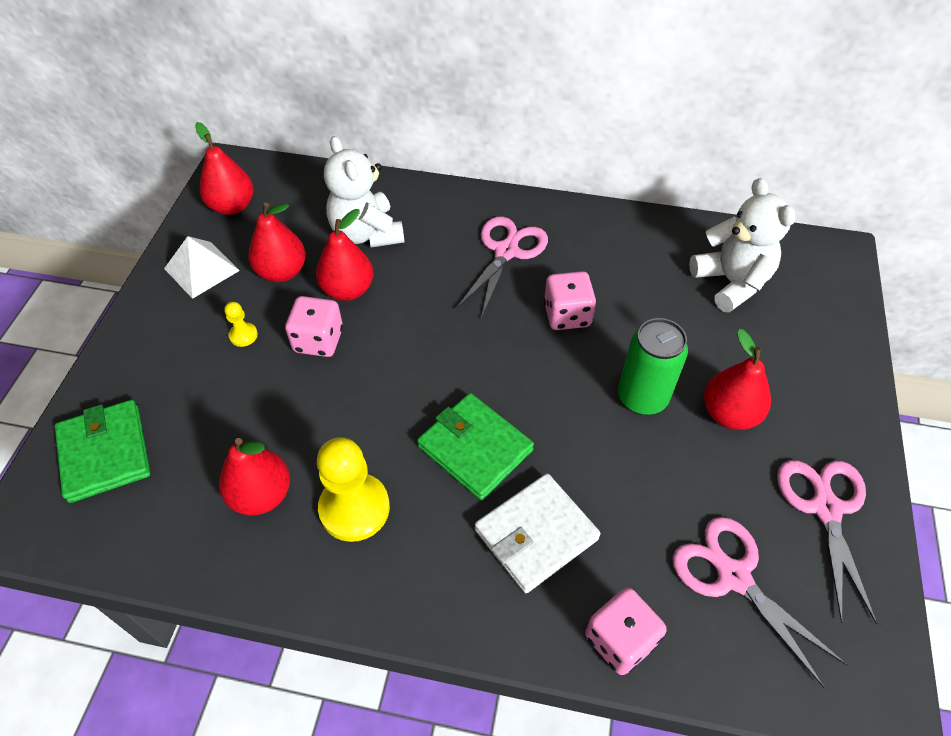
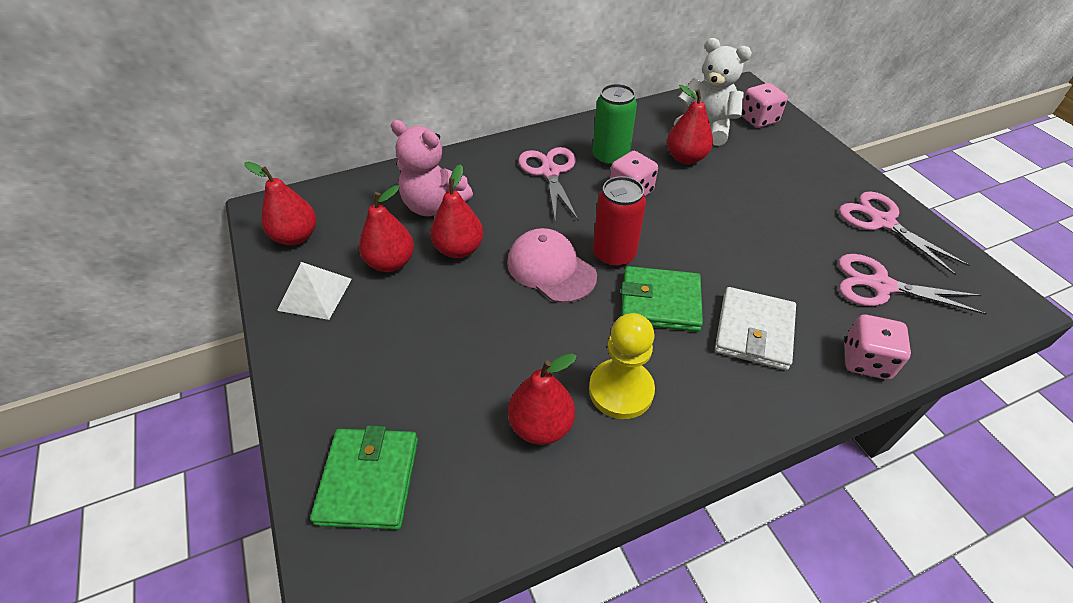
camera: 35 degrees left, 5 degrees down
(105, 453) = (369, 480): green wallet -> green wallet turned 60 degrees clockwise
(243, 335) = (404, 323): yellow pawn -> none
(318, 340) = (472, 294): pink dice -> pink dice (758, 119)
(367, 233) = (434, 205): white teddy bear -> pink teddy bear
(408, 355) = (551, 269): none -> pink cap
(480, 374) = (614, 255): none -> red can
(642, 397) = (726, 216): green can -> green can (610, 157)
(729, 414) = (782, 199): red pear -> red pear (686, 158)

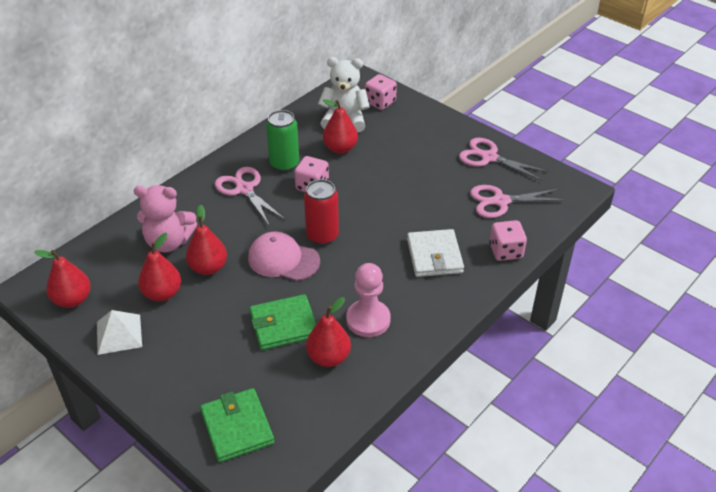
camera: 25 degrees left, 5 degrees down
(621, 390) = (368, 320): yellow pawn -> pink pawn
(660, 302) = (368, 257): green wallet -> green wallet (283, 325)

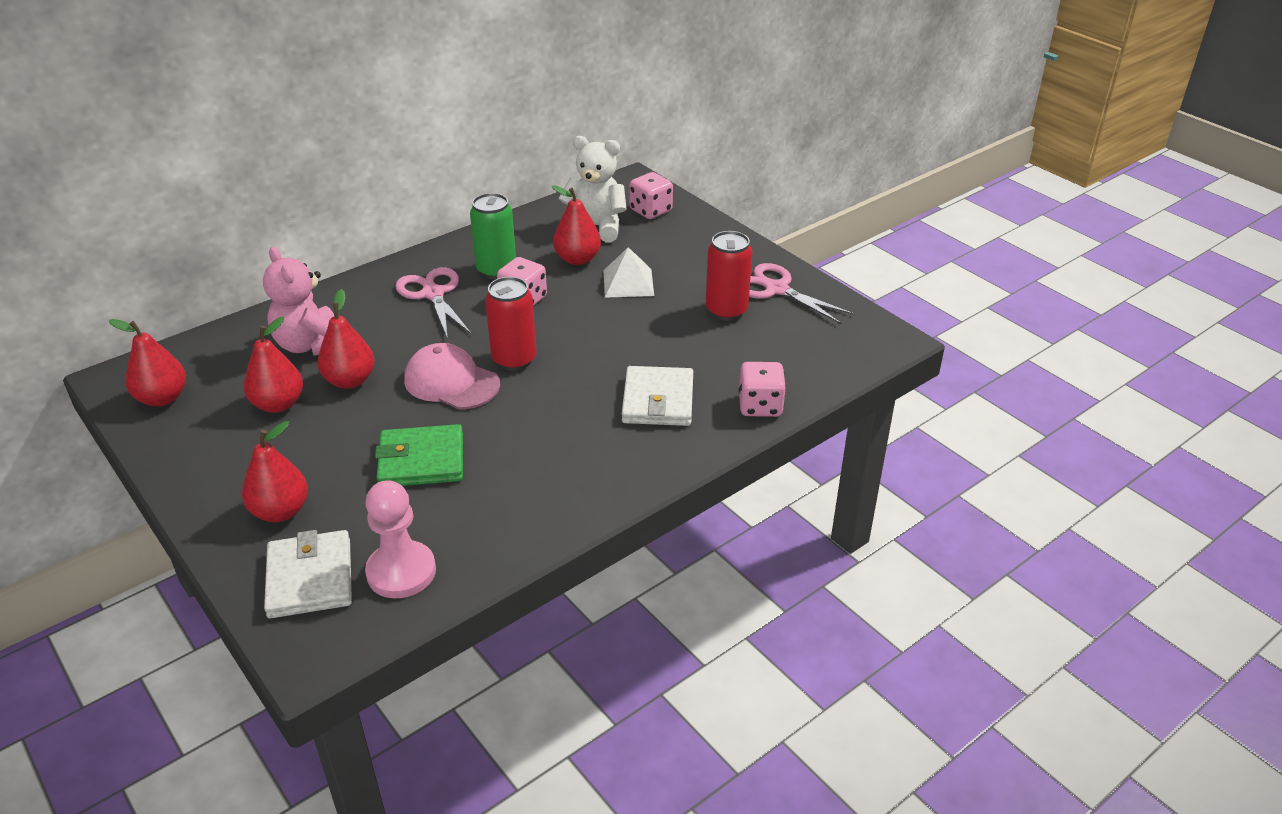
camera: 10 degrees right, 5 degrees down
(119, 334) = (203, 445): white pyramid -> white pyramid (628, 283)
(169, 242) = (311, 345): pink teddy bear -> pink teddy bear turned 45 degrees clockwise
(237, 427) = (310, 578): green wallet -> white wallet
(329, 357) = (466, 508): red pear -> red pear (280, 511)
(368, 320) = (537, 468): pink pawn -> pink pawn (401, 572)
(459, 179) = (726, 311): none -> red can
(500, 201) = (774, 344): pink scissors -> none

